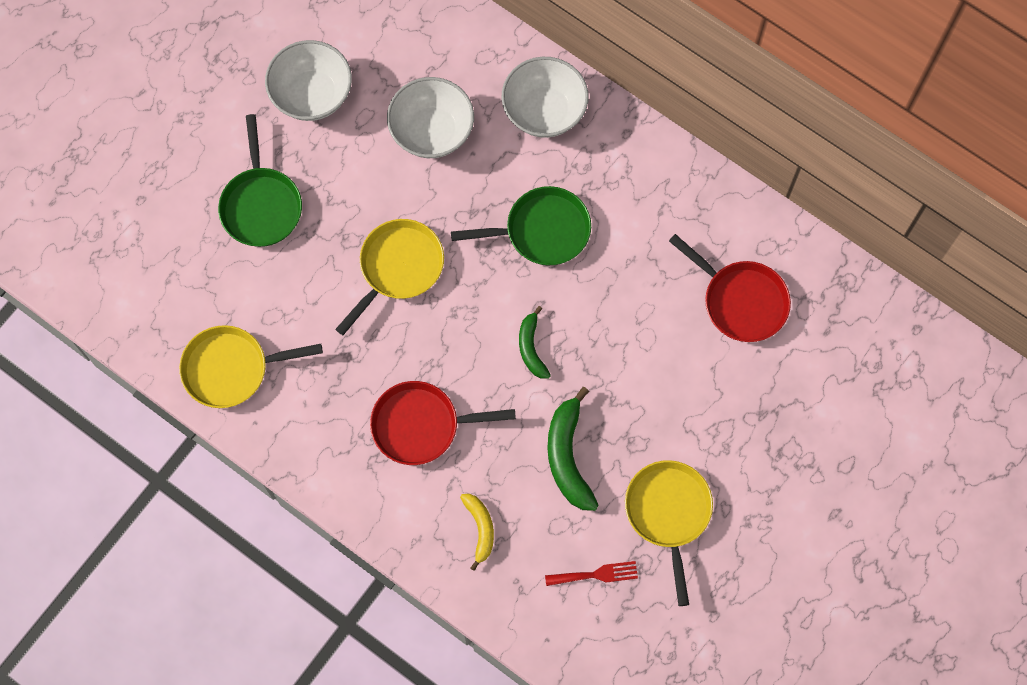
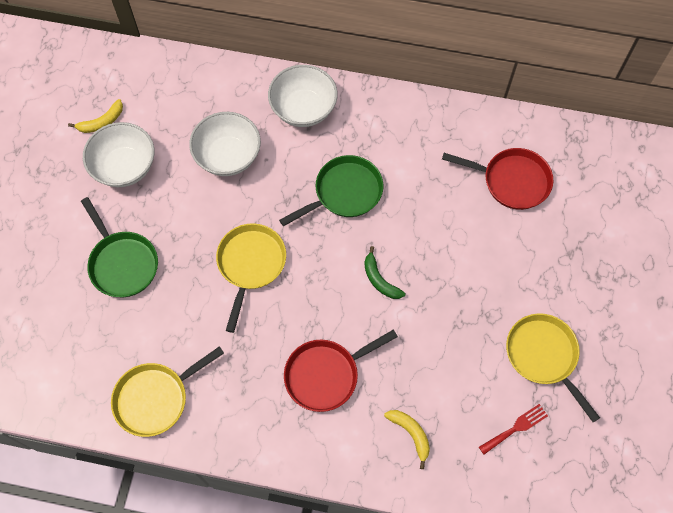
camera: 25 degrees left, 5 degrees down
(310, 29) = (102, 122): none -> yellow banana
(568, 456) = (448, 348): green banana -> none

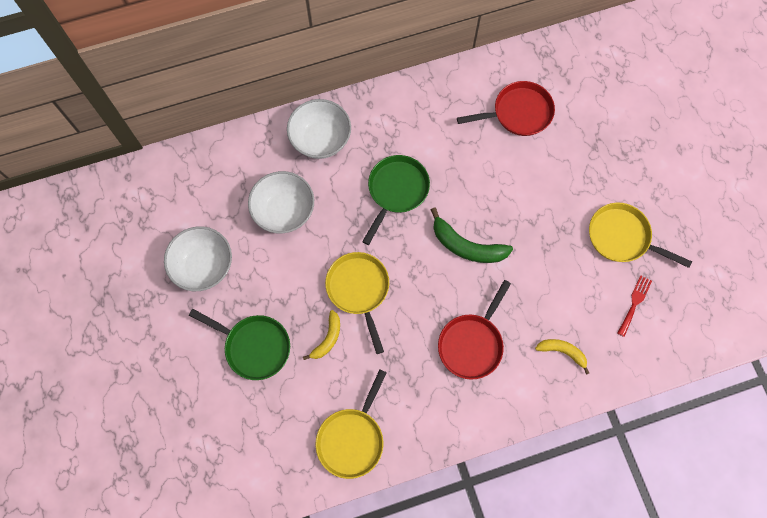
camera: 30 degrees left, 5 degrees up
(102, 122) = (158, 238): yellow banana -> yellow banana (327, 338)
(380, 280) = (467, 246): green banana -> green banana, size x1.64

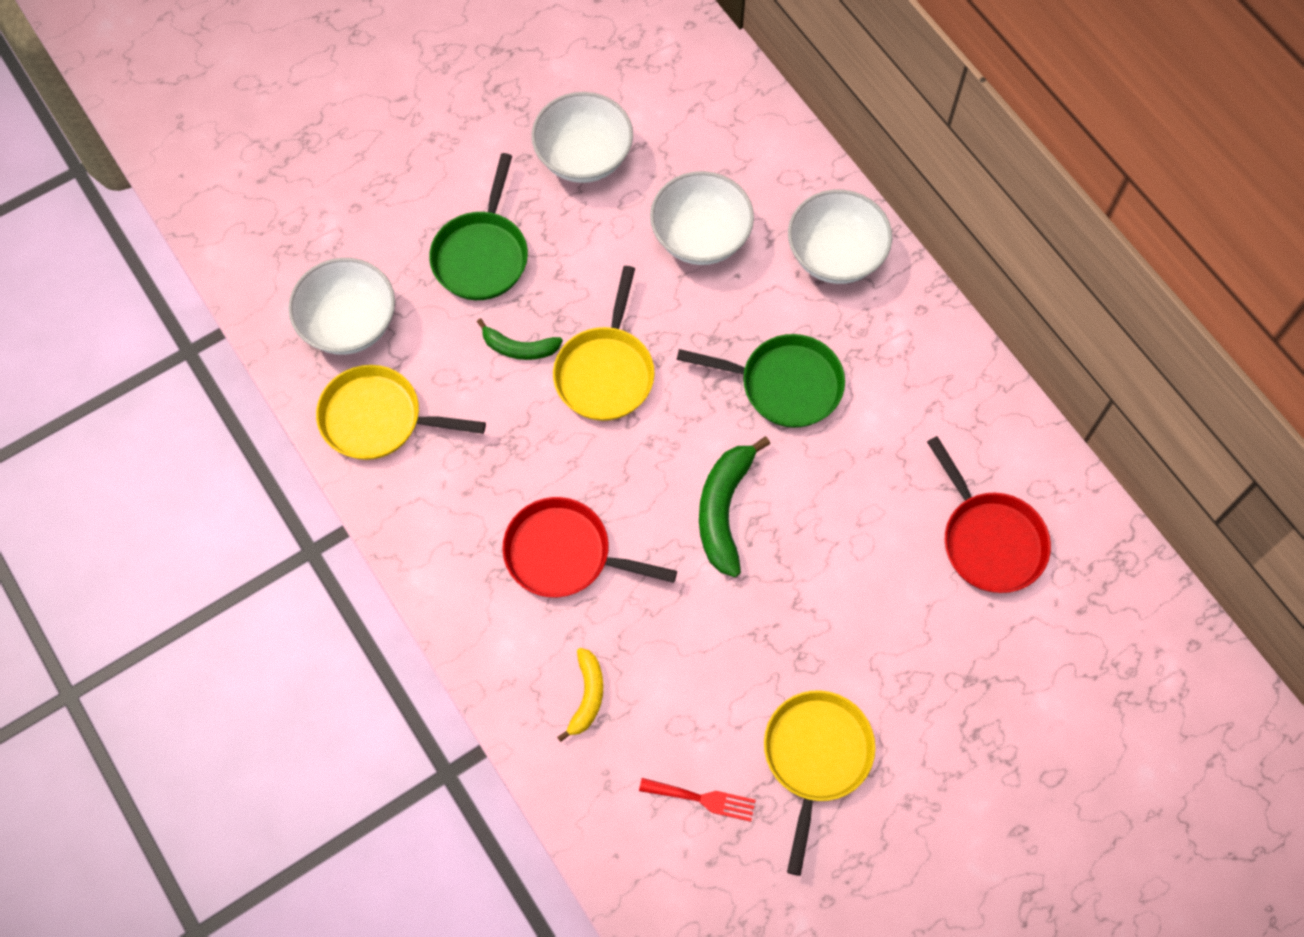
camera: 75 degrees right, 5 degrees down
(278, 444) = (349, 324): none -> white bowl
(327, 338) = (519, 348): yellow banana -> green banana
(359, 290) = (606, 371): yellow pan -> yellow pan turned 135 degrees clockwise

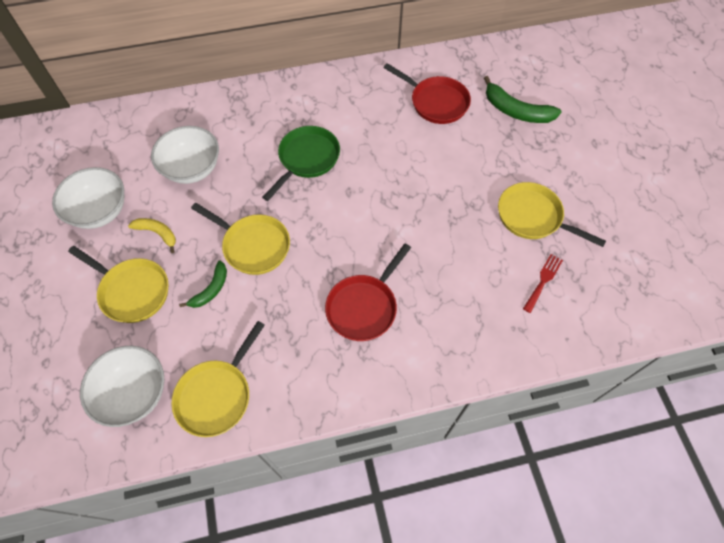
camera: 70 degrees left, 5 degrees down
(482, 254) = (132, 291): green pan -> yellow pan
(587, 696) = (461, 323): yellow banana -> yellow banana (157, 233)
(724, 510) = (371, 213): green banana -> green banana (516, 111)
(835, 256) = (241, 111): white bowl -> none
(989, 540) = (436, 102): red pan -> red pan turned 45 degrees clockwise

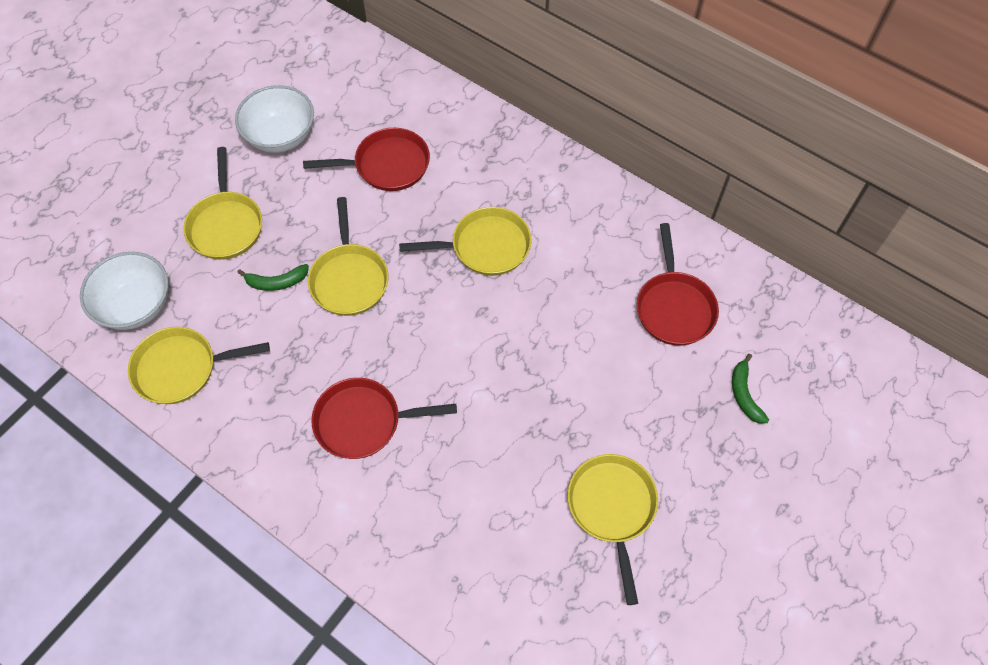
camera: 50 degrees right, 0 degrees up
(157, 233) = (297, 196): yellow banana -> none
(192, 169) = (387, 165): white bowl -> red pan
(306, 159) = (485, 247): green pan -> yellow pan
(516, 111) = (744, 394): green banana -> green banana, size x0.61
(543, 280) = (538, 572): red fork -> none

